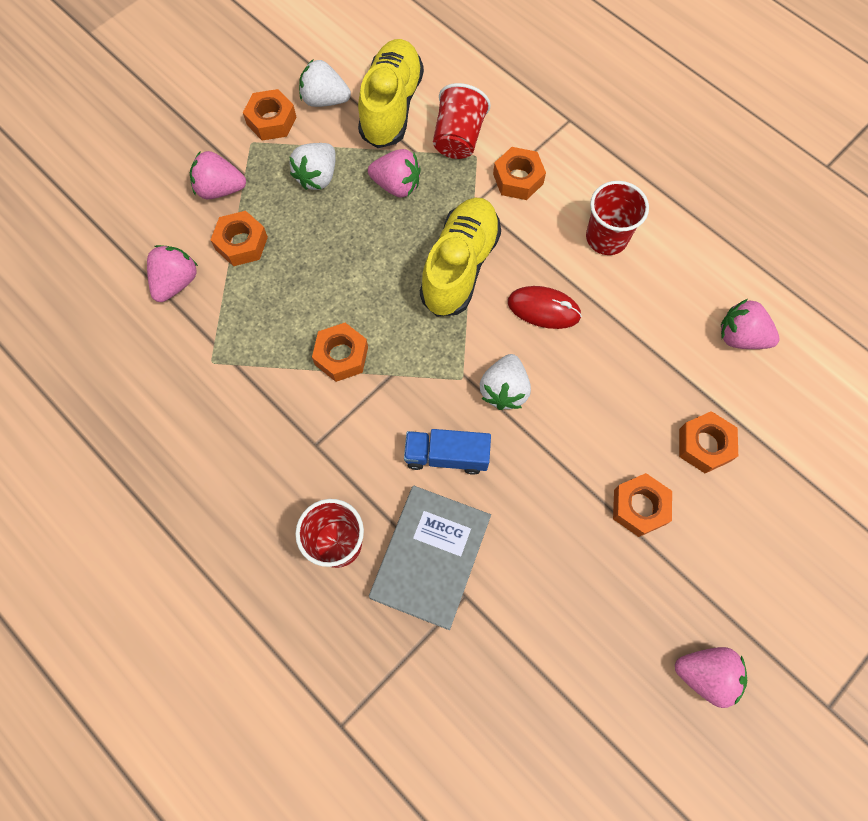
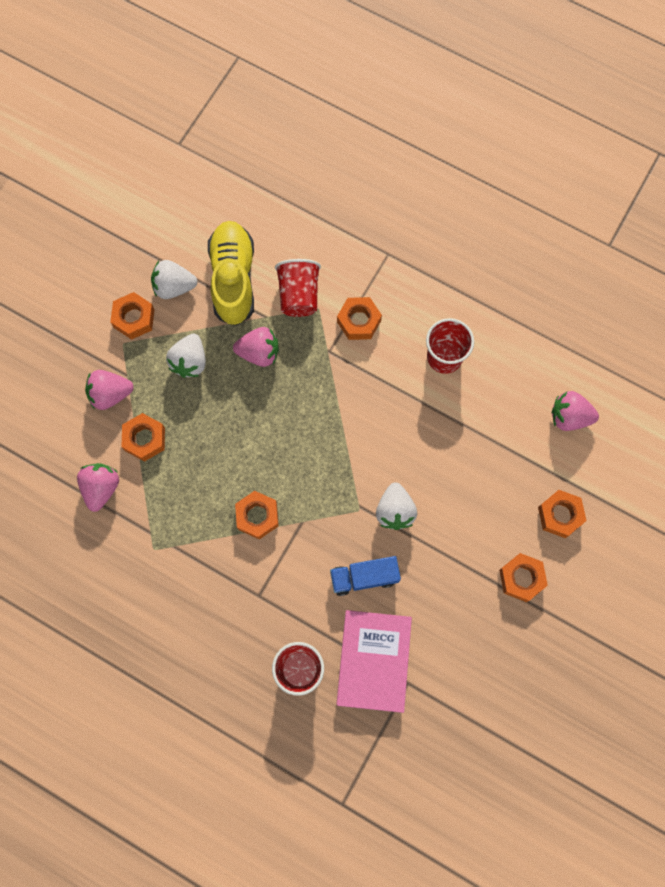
camera: 15 degrees left, 5 degrees up
(430, 557) = (373, 661): grey book -> pink book
(460, 266) = (331, 413): yellow shoe -> none
(543, 309) = (409, 433): red mouse -> none
(705, 674) = (597, 692): pink strawberry -> none

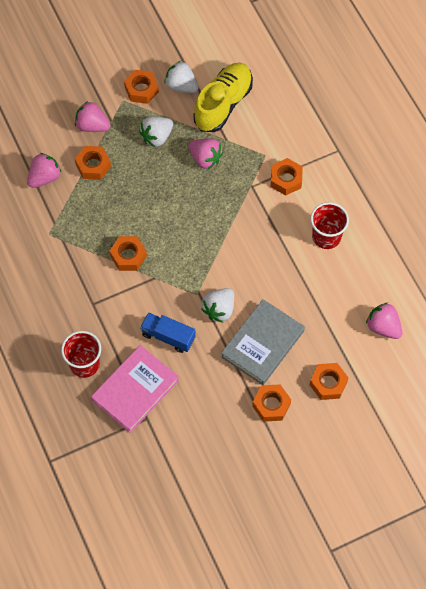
camera: 35 degrees right, 10 degrees down
(299, 295) = (258, 140): red cup -> none
(465, 518) = (262, 344): none -> grey book

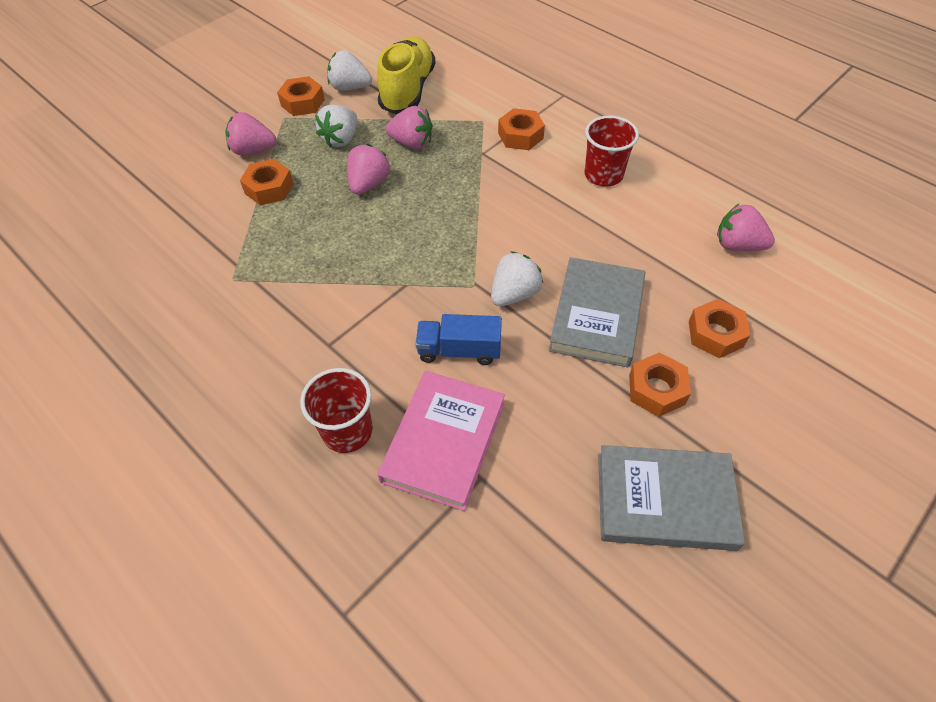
camera: 20 degrees left, 10 degrees down
(44, 177) = (206, 219): pink strawberry -> pink strawberry (369, 184)
(128, 256) = (357, 271): orange nut -> none
(219, 309) = (514, 294): white strawberry -> white strawberry turned 150 degrees counterclockwise
(239, 468) = (665, 500): none -> grey book

